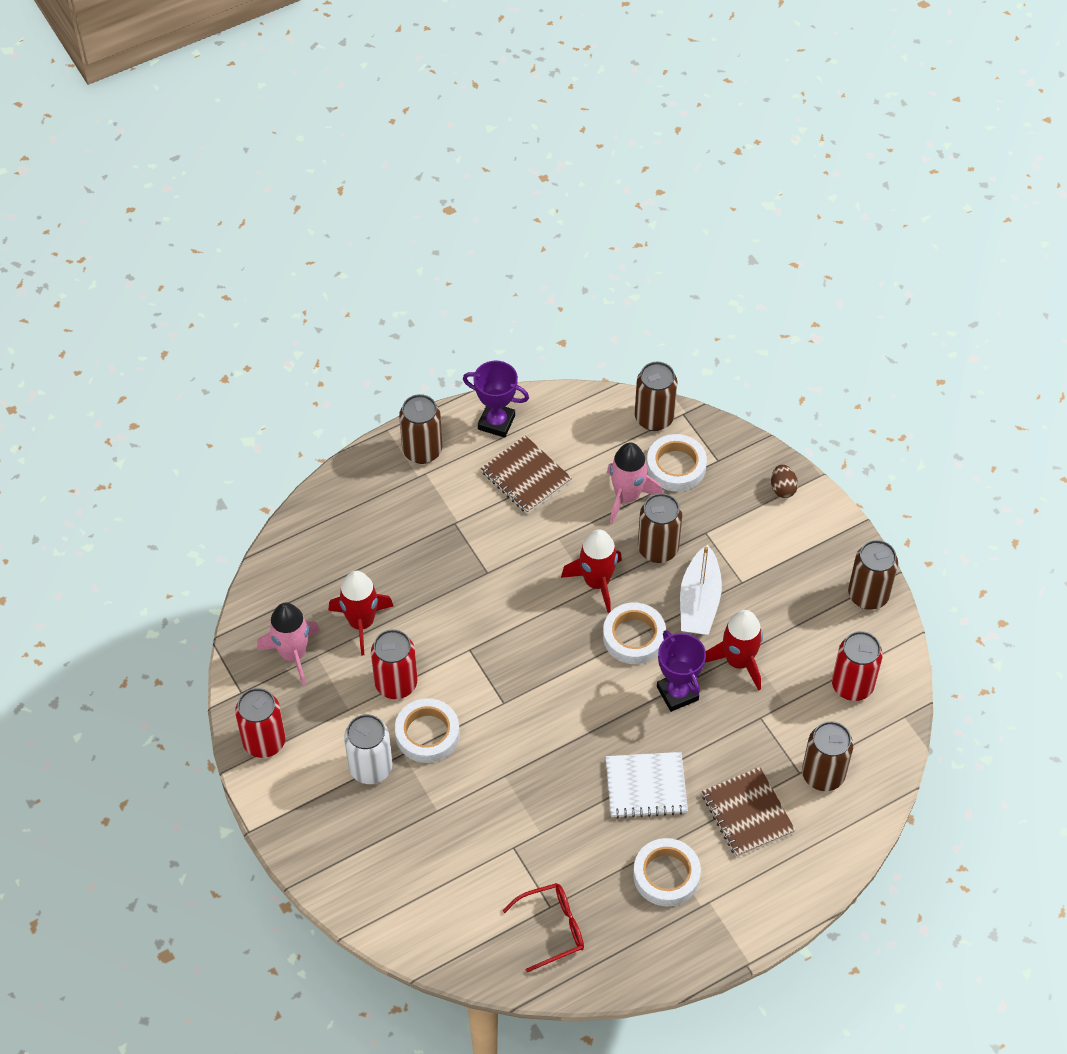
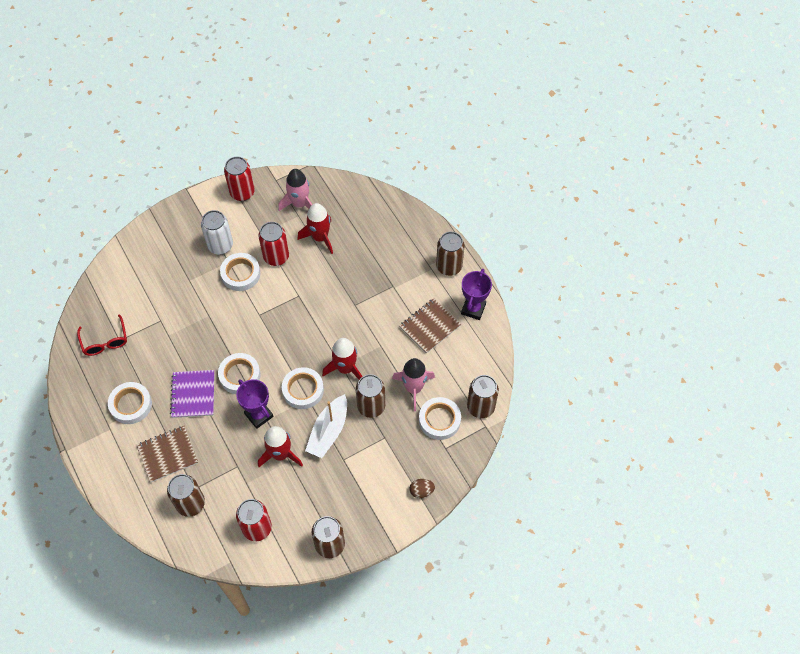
camera: 90 degrees right, 5 degrees up
(611, 723) = (240, 375): none -> white tape
(646, 786) = (193, 394): white notebook -> purple notebook
(677, 693) = (259, 415): purple trophy -> purple trophy turned 75 degrees clockwise
(699, 601) = (328, 431): white boat -> white boat turned 75 degrees counterclockwise

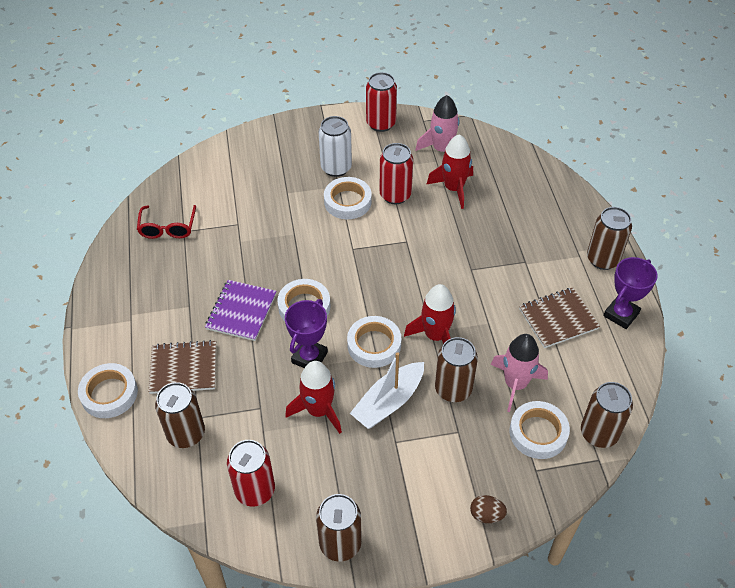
camera: 20 degrees right, 10 degrees down
(131, 404) = (166, 301): white tape -> white tape (109, 394)
(259, 415) = (309, 357): purple trophy -> purple trophy turned 45 degrees clockwise

